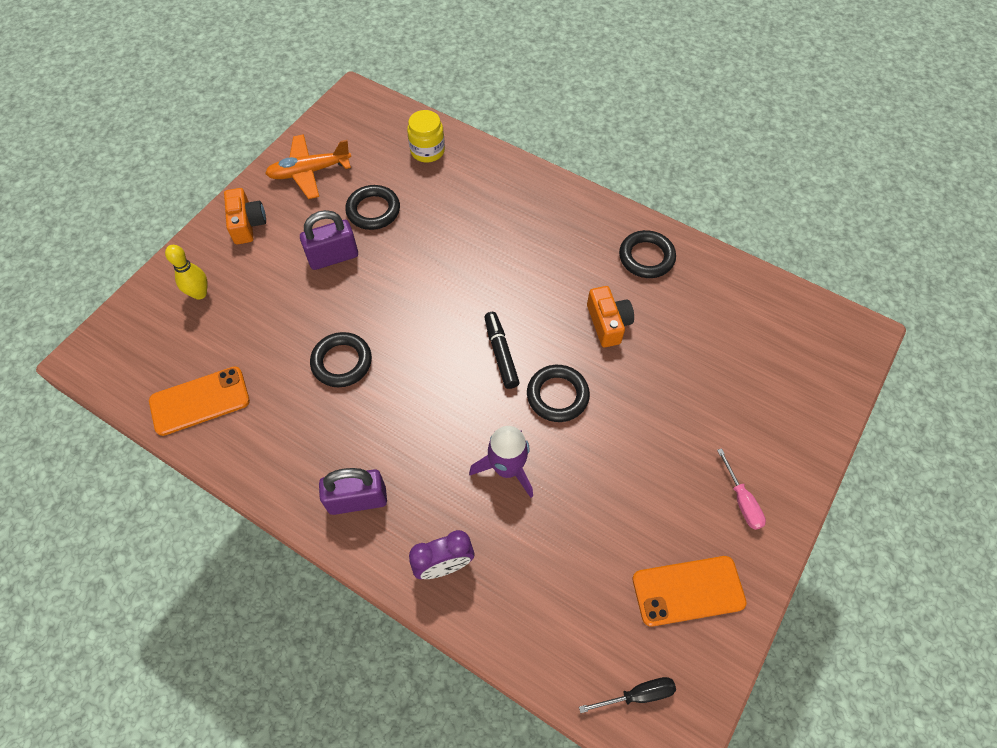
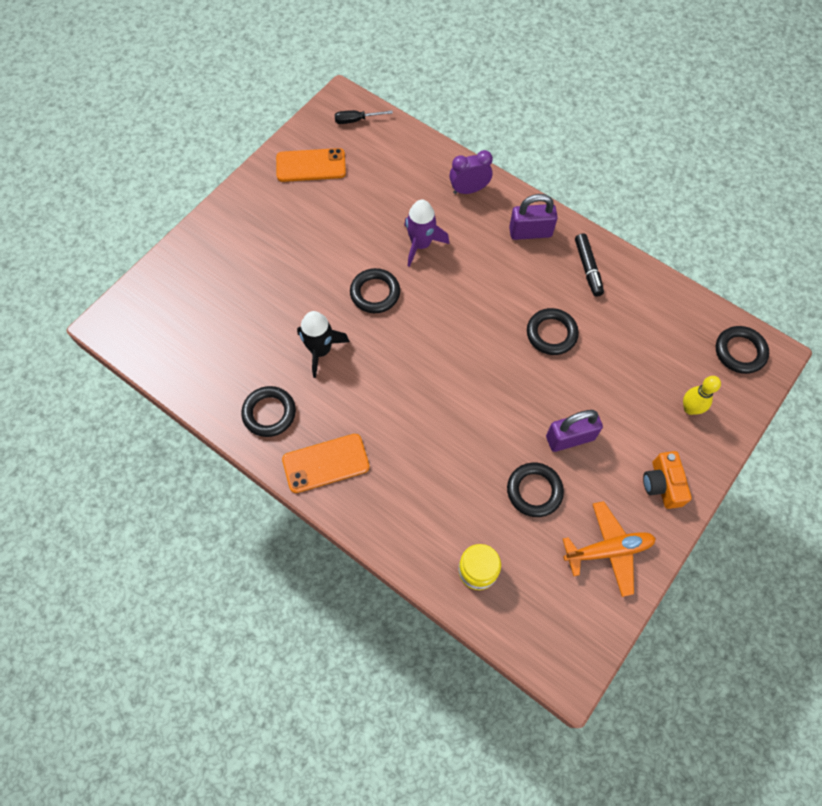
camera: 175 degrees left, 5 degrees up
(122, 358) = (740, 352): none -> black ring
(200, 401) = (663, 311): orange phone -> orange phone (326, 463)
(501, 353) = (417, 331): black marker -> black marker (587, 268)
(608, 323) = (321, 350): orange camera -> black rocket
(741, 500) = (257, 212): pink screwdriver -> none

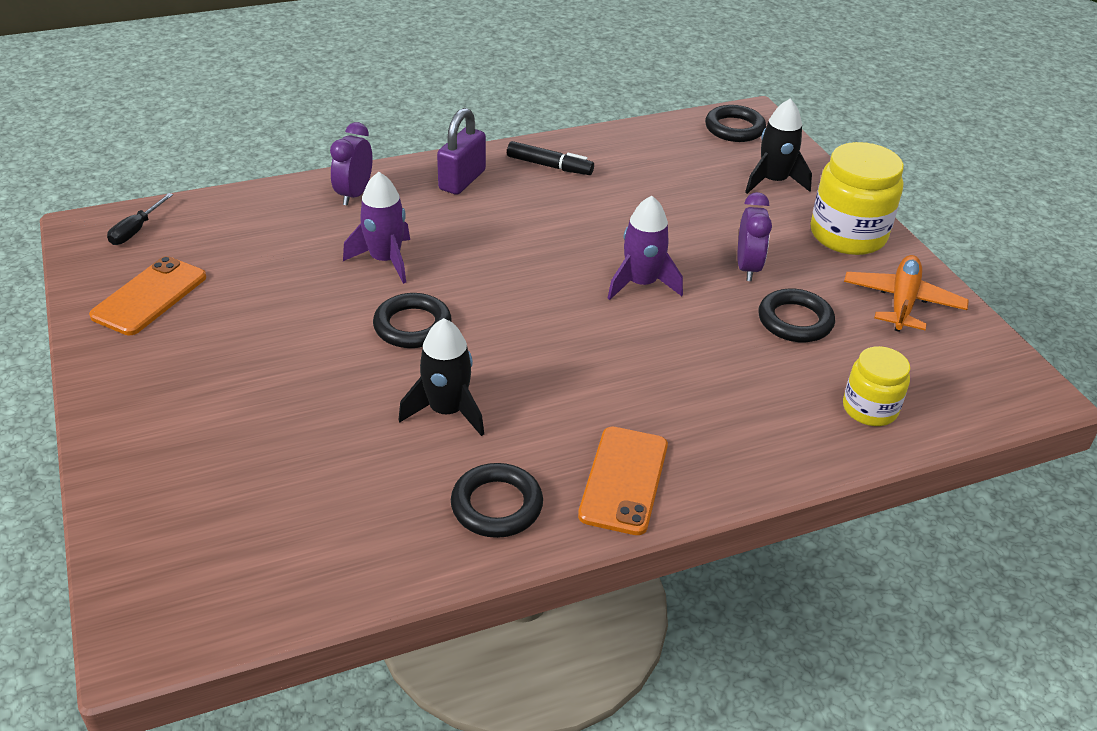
camera: 60 degrees left, 25 degrees down
(503, 385) = (641, 284): none -> purple rocket
(551, 334) = (606, 223): black ring -> none
(570, 438) = (747, 268): purple padlock -> purple clock
(662, 484) = (847, 235): orange camera -> yellow jar
(690, 408) = (773, 181): yellow bowling pin -> black rocket

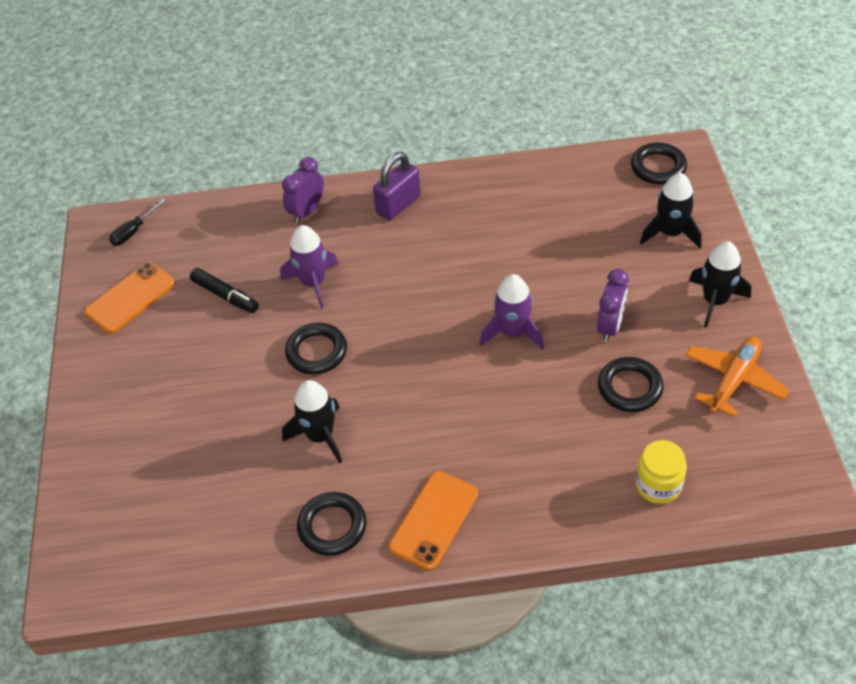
camera: 20 degrees right, 10 degrees up
(549, 166) = (477, 196): black marker -> black marker (225, 296)
(847, 235) = (715, 301): yellow jar -> black rocket

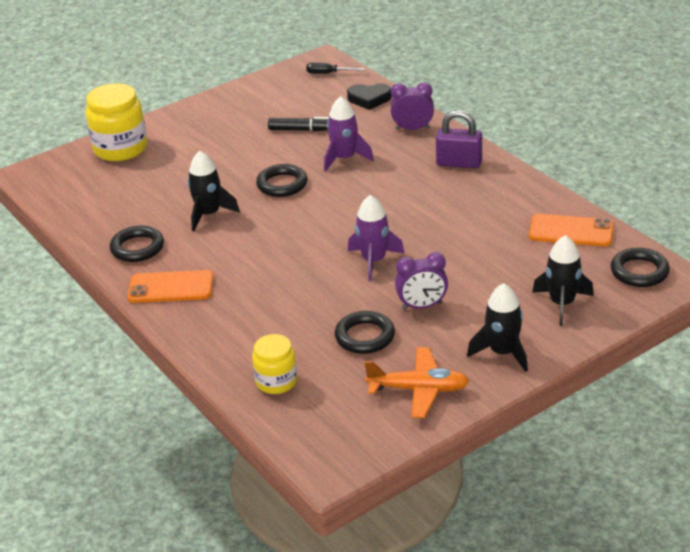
camera: 60 degrees right, 15 degrees down
(104, 473) = (120, 148): none -> yellow jar
(130, 298) = (268, 97): orange phone -> orange phone (571, 231)
(219, 220) = (369, 99): none -> black heart
(225, 296) = (301, 130): black marker -> black marker turned 90 degrees counterclockwise

